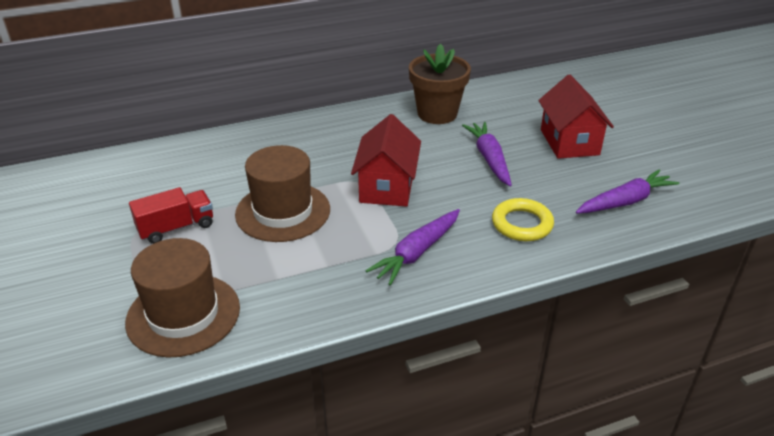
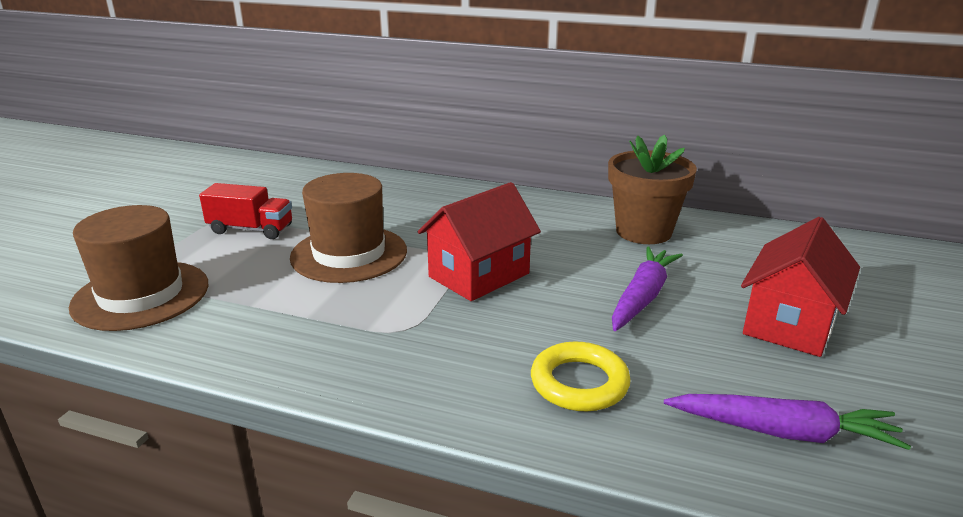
camera: 40 degrees right, 10 degrees down
(417, 252) = (409, 349): purple carrot -> none

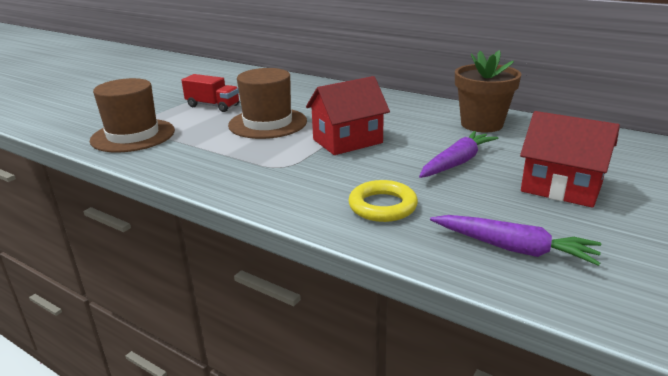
camera: 15 degrees right, 0 degrees up
(790, 323) = (561, 188): red house -> red house turned 75 degrees clockwise

